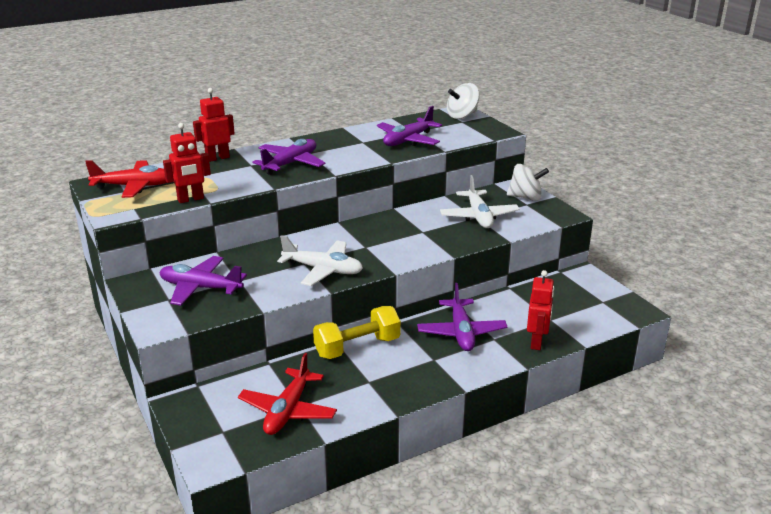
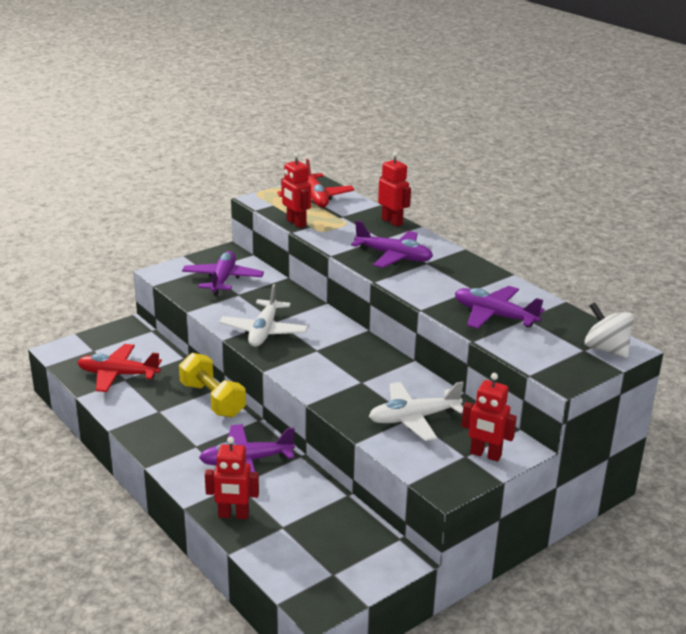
camera: 80 degrees right, 0 degrees up
(525, 197) = (485, 455): white spinning top -> red robot

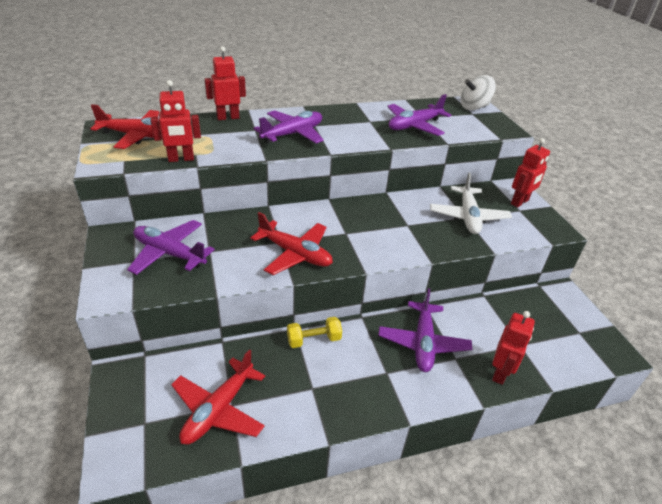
camera: 70 degrees left, 10 degrees up
(212, 400) = (314, 339): yellow dumbbell -> yellow dumbbell, size x0.62
(264, 331) = (295, 254): white plane -> red plane

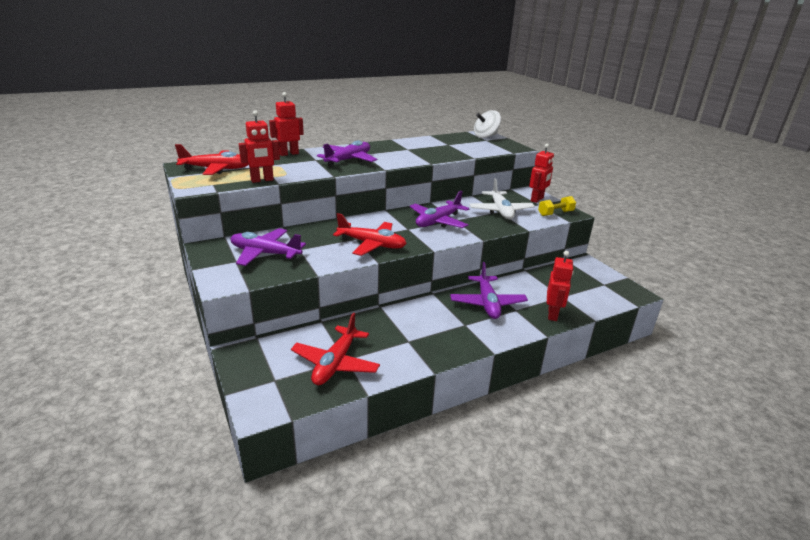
camera: 10 degrees left, 10 degrees down
(314, 339) = (398, 311): yellow dumbbell -> yellow dumbbell (555, 213)
(414, 126) = (444, 149): purple plane -> purple plane (438, 221)

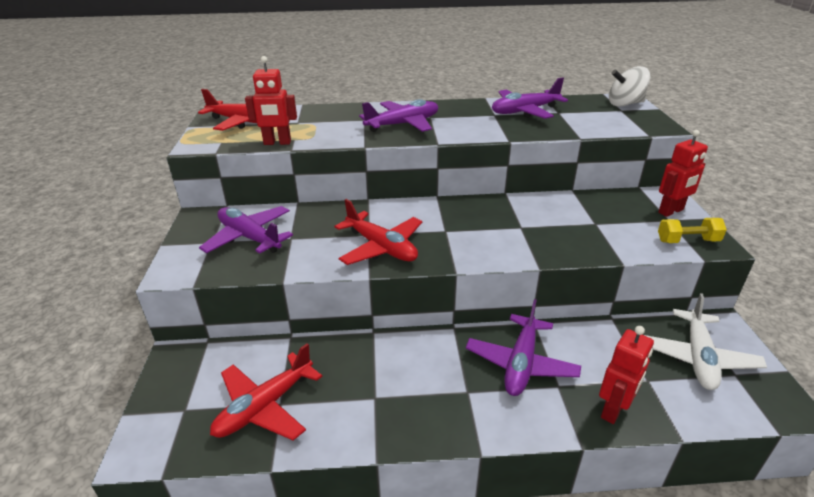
camera: 25 degrees right, 5 degrees up
(288, 154) = (340, 108): red robot -> none
(438, 221) = (494, 226): purple plane -> purple plane (524, 111)
(500, 211) = (599, 223): white plane -> white plane (698, 357)

